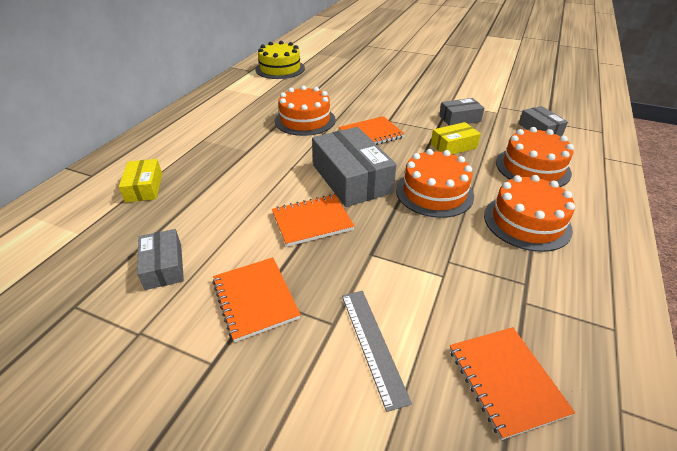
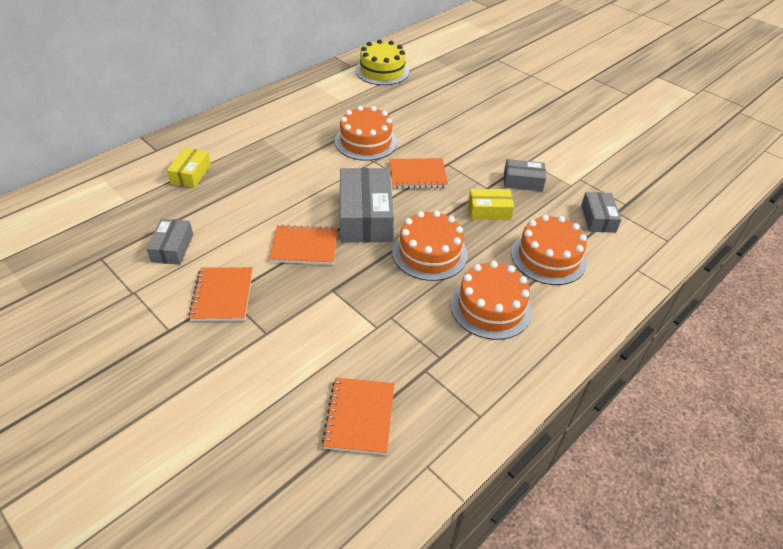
camera: 20 degrees right, 5 degrees up
(373, 344) = (284, 357): grey ruler -> none

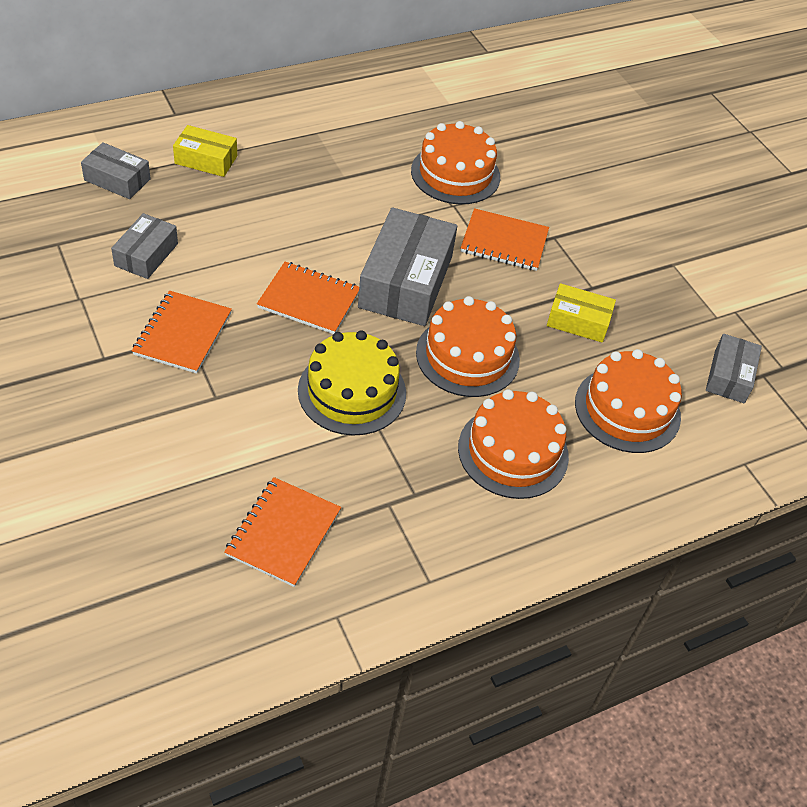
camera: 15 degrees right, 5 degrees up
(191, 174) = (206, 160): yellow box -> yellow box turned 75 degrees clockwise
(382, 71) = (529, 70): yellow cake -> yellow cake (352, 391)
(522, 181) = (649, 292): grey box -> grey box (117, 179)

